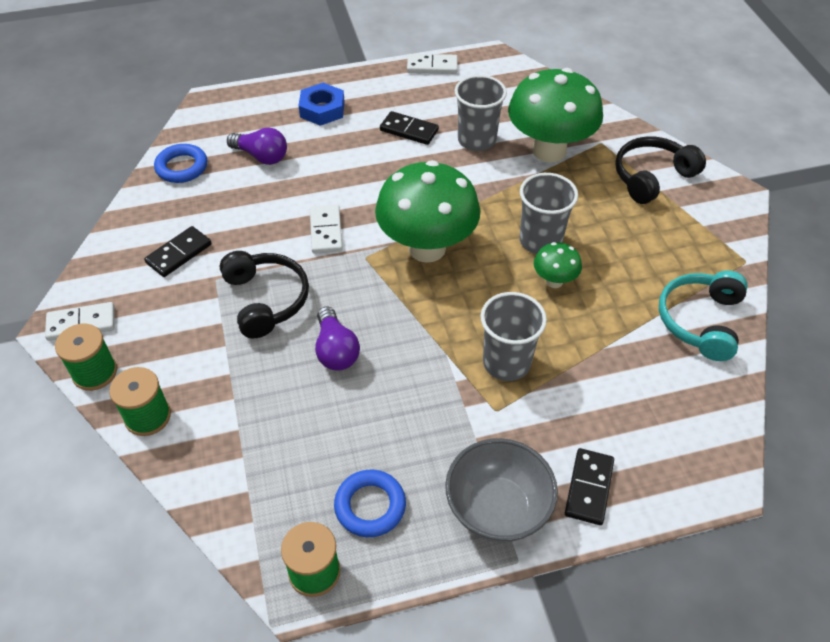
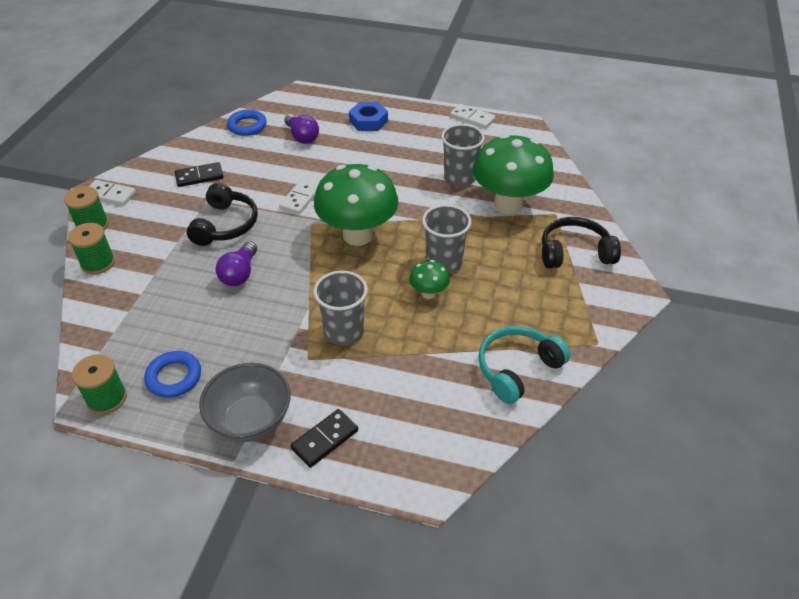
camera: 30 degrees right, 5 degrees down
(409, 130) = (416, 154): black domino -> none

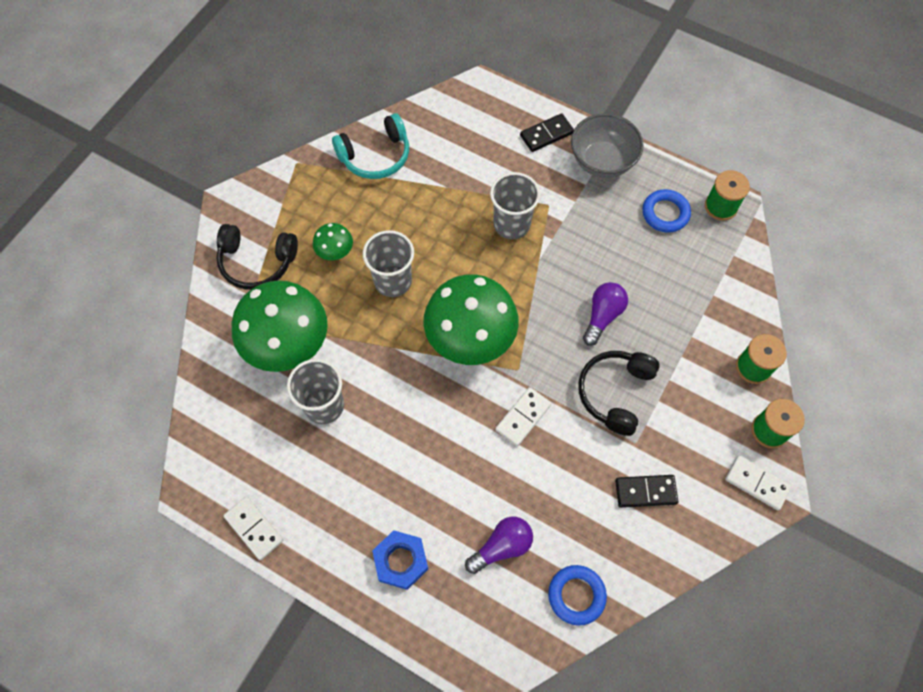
camera: 165 degrees left, 20 degrees up
(302, 136) = (502, 547): purple light bulb -> purple light bulb turned 75 degrees clockwise
(428, 293) = (421, 247): green mushroom -> green mushroom (335, 253)

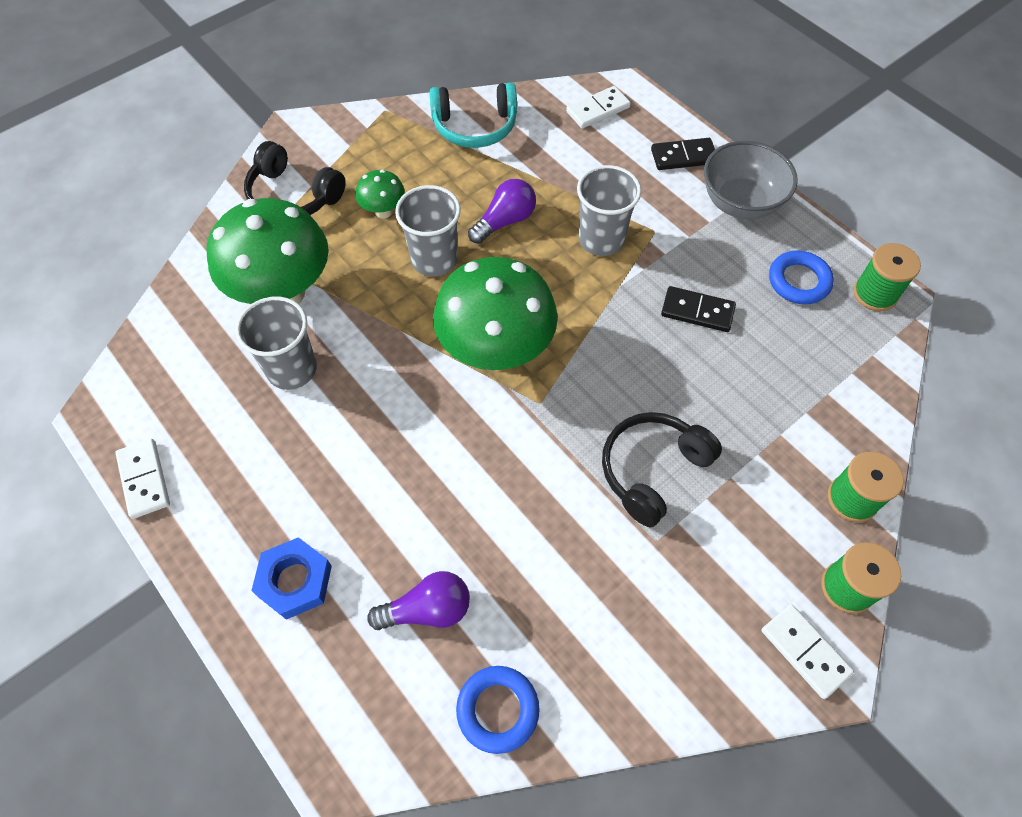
camera: 20 degrees right, 5 degrees down
(523, 417) = (522, 460): white domino -> white domino (598, 110)
(602, 316) = (672, 374): purple light bulb -> purple light bulb (505, 221)
(645, 492) = (645, 608): black domino -> black domino (697, 311)

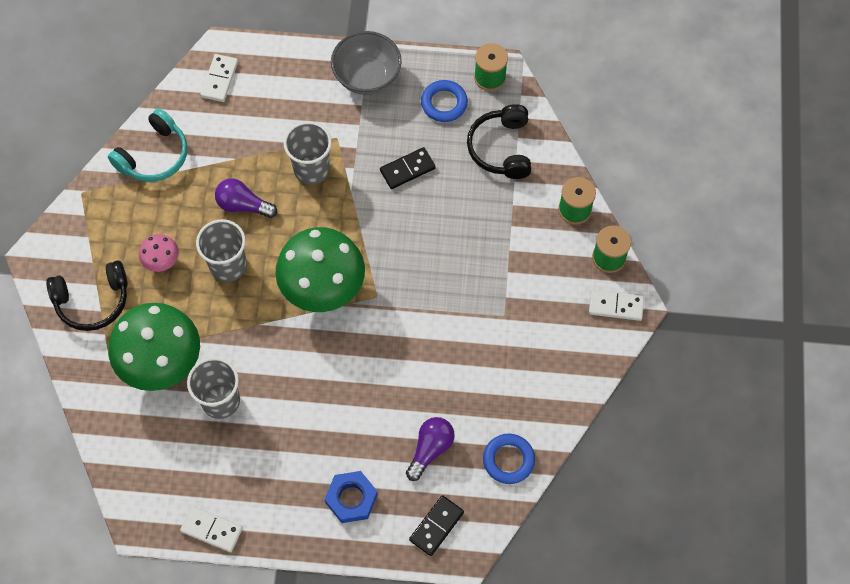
camera: 45 degrees left, 5 degrees up
(383, 211) = (162, 262): green mushroom -> pink mushroom
(505, 221) = (243, 205): purple light bulb -> purple light bulb turned 75 degrees counterclockwise
(652, 470) = (468, 281): black headphones -> black headphones (501, 148)
(683, 156) = (305, 71): black domino -> black domino (436, 526)

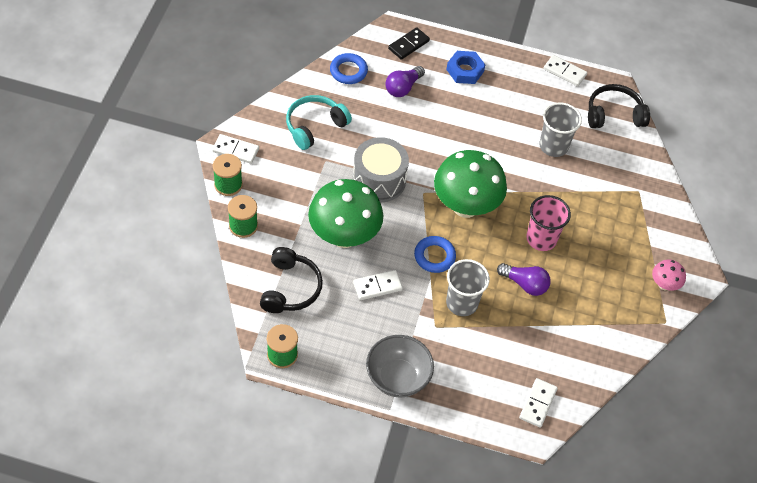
camera: 175 degrees left, 10 degrees down
(92, 301) = (653, 234): black headphones -> black headphones (614, 114)
(154, 155) = (601, 342): turquoise headphones -> turquoise headphones (315, 126)
(162, 262) = (596, 252): pink mushroom -> pink mushroom (664, 285)
(162, 363) = (597, 179): green mushroom -> green mushroom (344, 236)
(228, 265) = (541, 239): grey cup -> pink cup
(407, 169) = (377, 286): black domino -> white domino
(433, 302) = (379, 180): none -> grey drum
(444, 103) = (331, 338): blue ring -> blue ring (434, 256)

